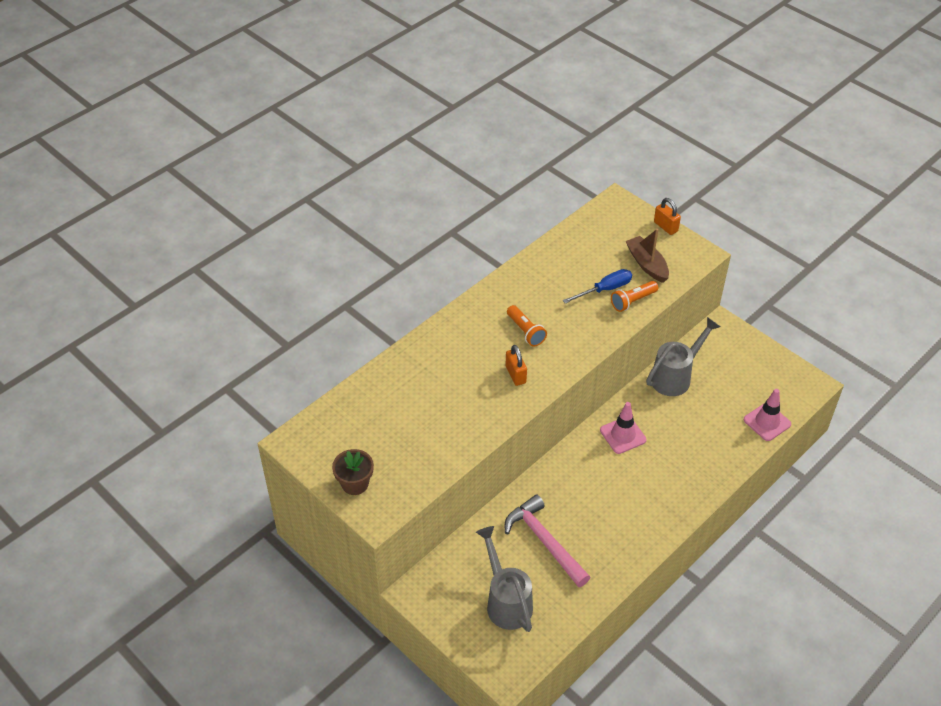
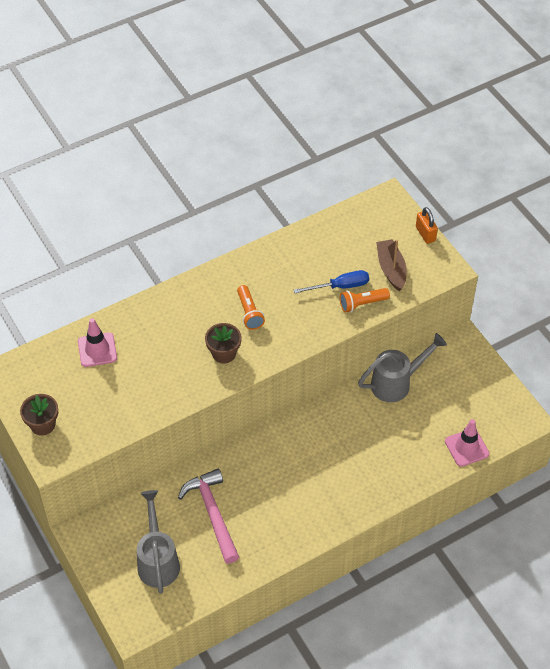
camera: 15 degrees right, 5 degrees up
(515, 375) = (224, 353): orange padlock -> brown flower pot
(623, 435) = (323, 429): pink traffic cone -> pink traffic cone (97, 350)

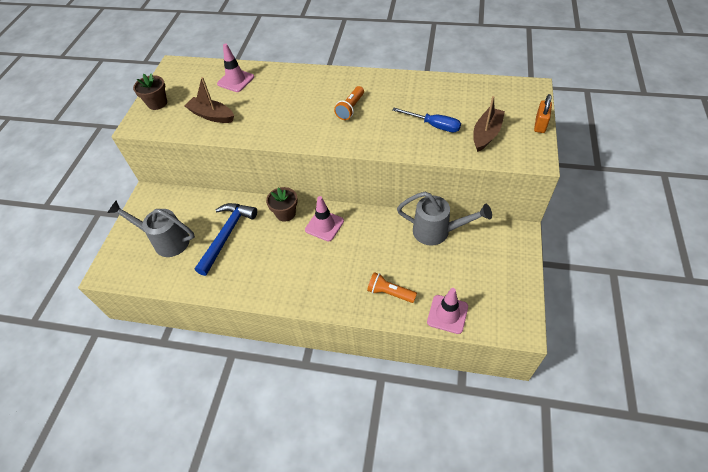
camera: 45 degrees right, 0 degrees up
(120, 402) = (211, 115): none -> brown boat
(158, 560) = (165, 240): grey watering can -> grey watering can turned 105 degrees counterclockwise
(212, 514) = (226, 235): pink hammer -> blue hammer
(224, 353) = (305, 123): brown flower pot -> brown flower pot (285, 213)
(294, 443) = (324, 225): none -> pink traffic cone
(362, 304) = (438, 145): orange flashlight -> orange flashlight (389, 293)

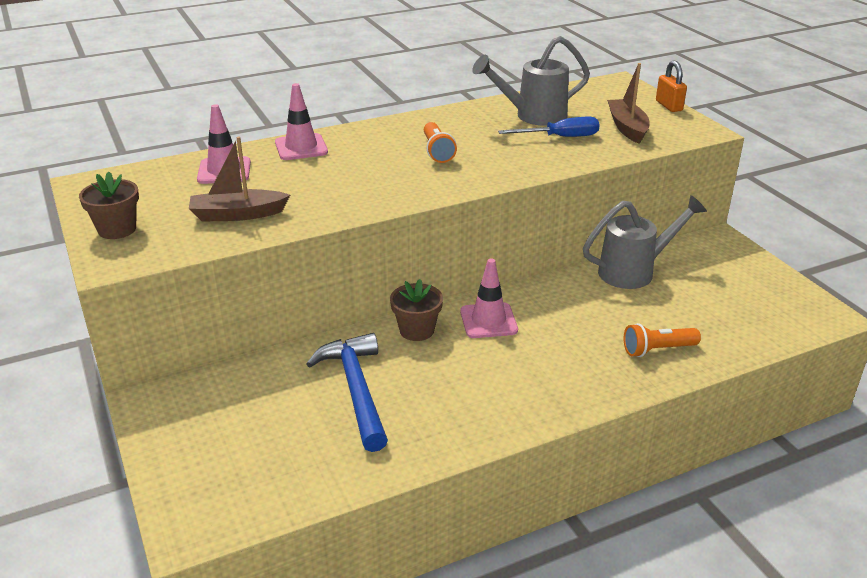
camera: 40 degrees left, 20 degrees down
(165, 240) = (256, 440): grey watering can -> grey watering can (532, 116)
(447, 314) = (745, 339): pink traffic cone -> pink traffic cone (301, 147)

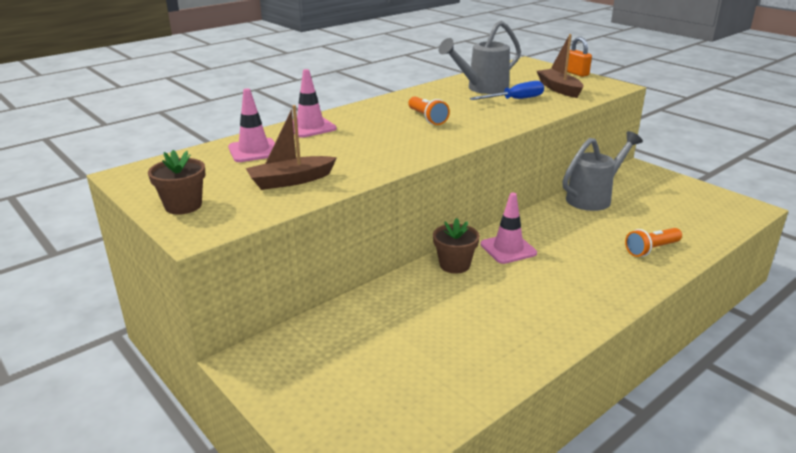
camera: 15 degrees left, 5 degrees down
(356, 390) = (434, 320): blue hammer -> none

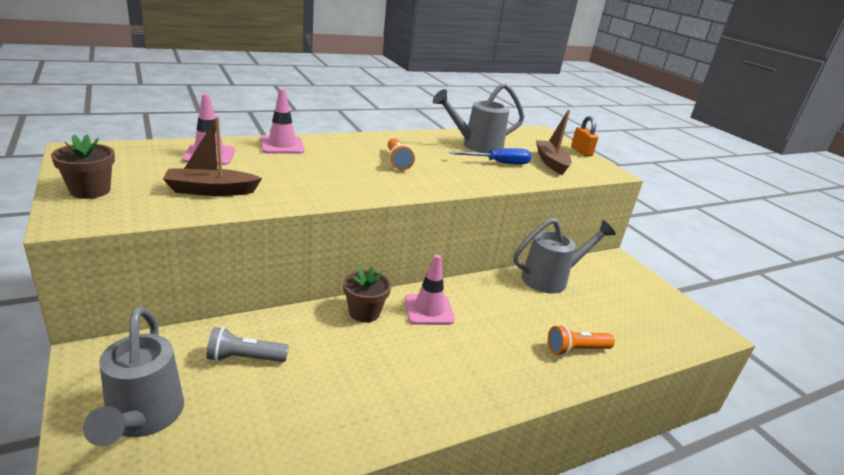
camera: 10 degrees right, 0 degrees up
(335, 395) = (142, 420): none -> grey watering can
(381, 327) = (244, 358): none -> grey flashlight

